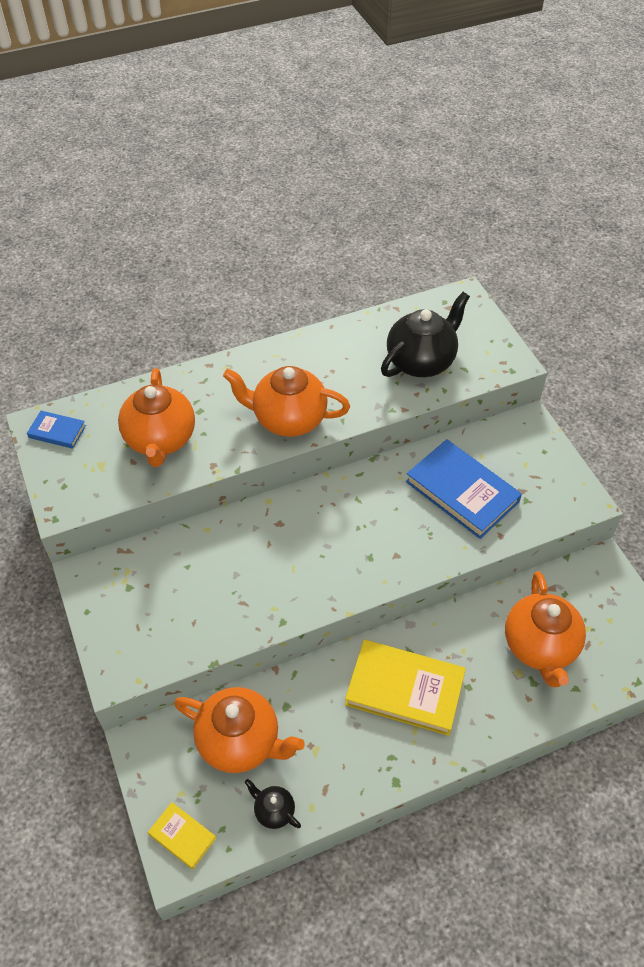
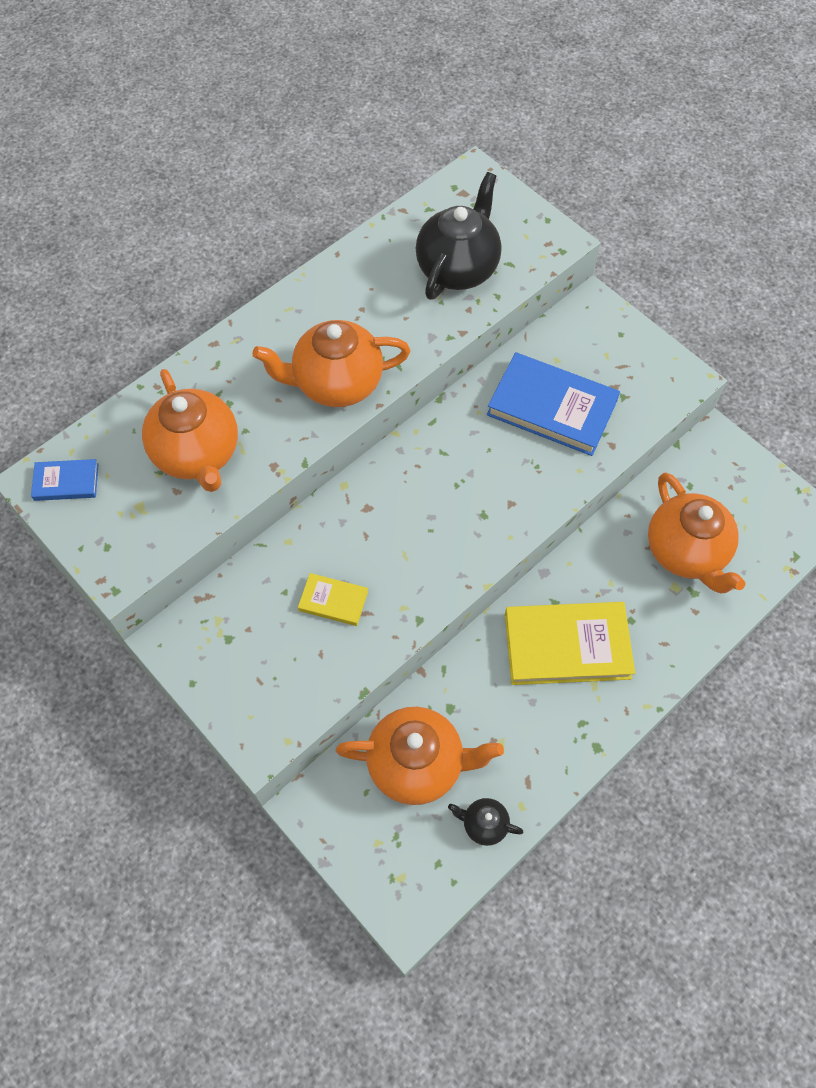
camera: 20 degrees left, 10 degrees up
(182, 836) = (399, 887): yellow book -> yellow book (333, 601)

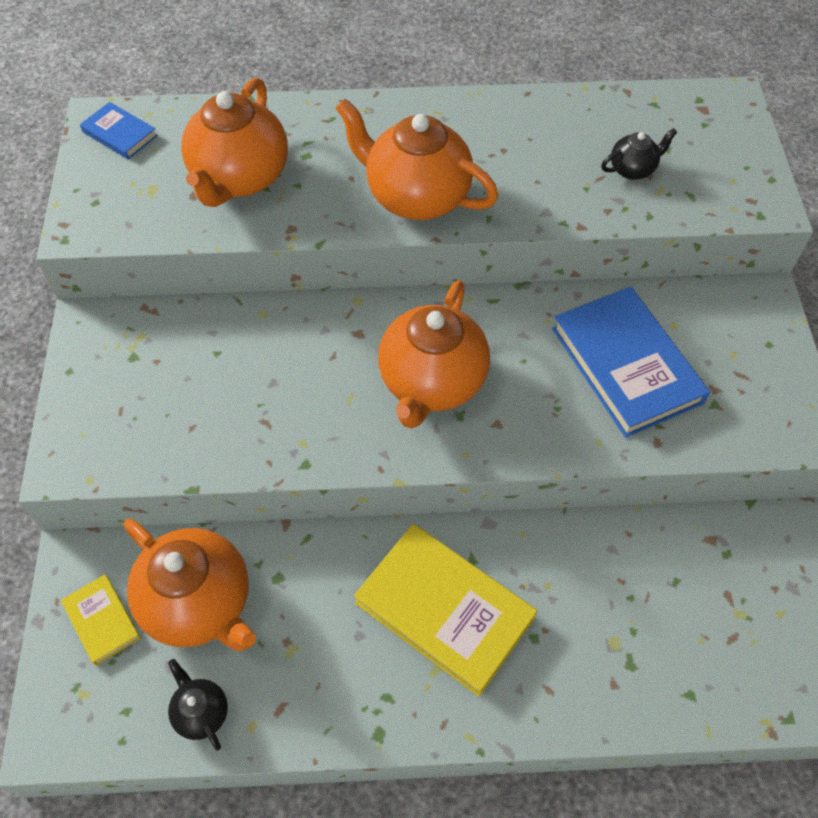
camera: 40 degrees right, 5 degrees down
(333, 601) = (248, 391): yellow book -> yellow book (102, 621)
(458, 268) = (633, 169): black teapot -> black teapot, size x0.47
(686, 552) = (660, 616): orange teapot -> orange teapot (432, 382)

